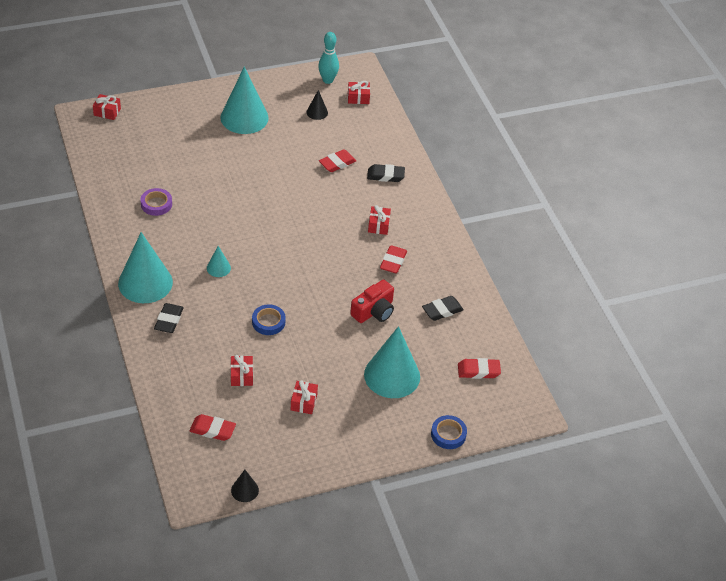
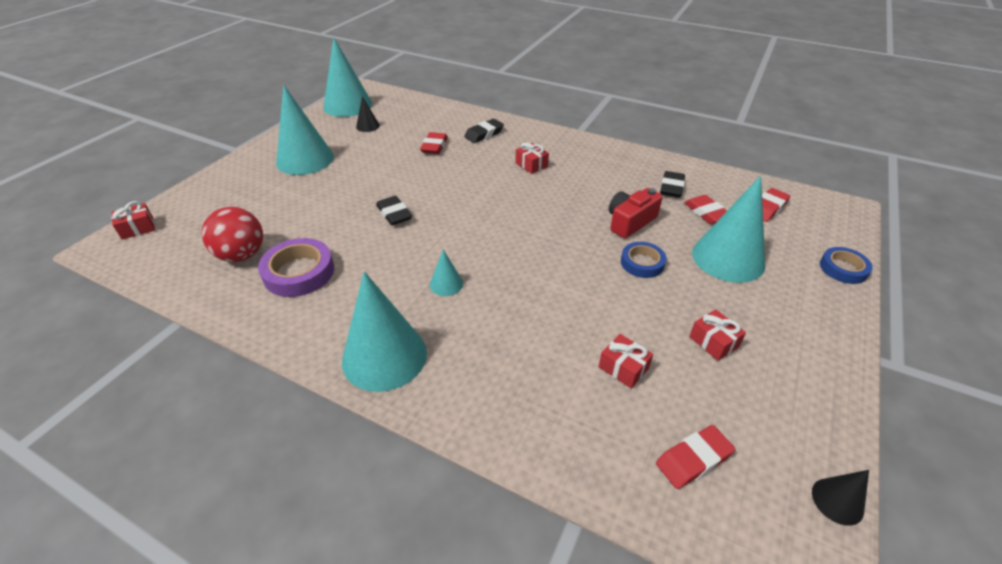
camera: 40 degrees left, 5 degrees down
(140, 171) = (242, 255): none -> red ball
(156, 204) = (299, 272): purple tape -> purple tape, size x1.57
(169, 320) = (466, 375): black eraser -> black eraser (394, 214)
(268, 322) = (565, 295): blue tape -> blue tape (642, 263)
(328, 80) = (348, 105): turquoise bowling pin -> turquoise cone
(358, 98) = (388, 104): red gift -> none
(374, 311) = (630, 222): red camera -> red camera turned 135 degrees counterclockwise
(393, 262) = (583, 180): red eraser -> red eraser (706, 213)

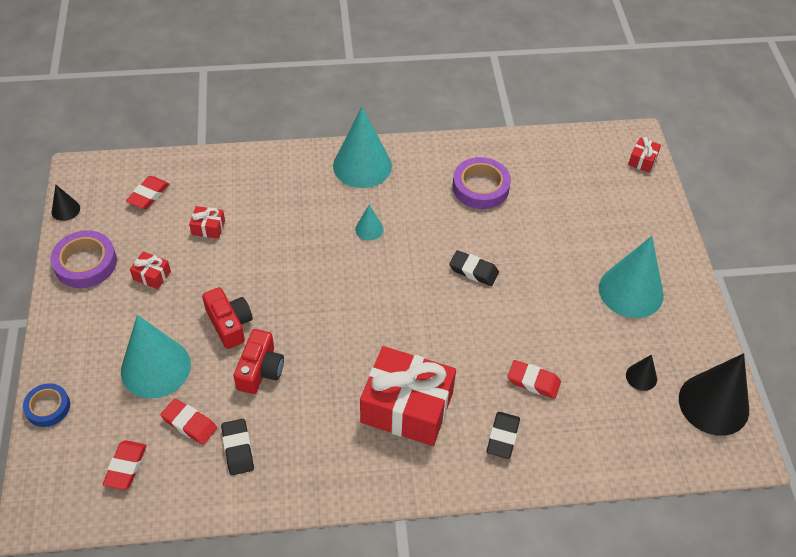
camera: 145 degrees right, 10 degrees up
(242, 255) = (537, 179): red ball -> none
(348, 105) = (713, 404): turquoise cone -> black cone
(434, 146) = (533, 382): red eraser -> red eraser turned 45 degrees counterclockwise
(531, 165) = (407, 407): red gift -> red gift, size x2.40
(642, 263) = (229, 324): blue tape -> red camera
(802, 395) = (85, 263): none -> purple tape

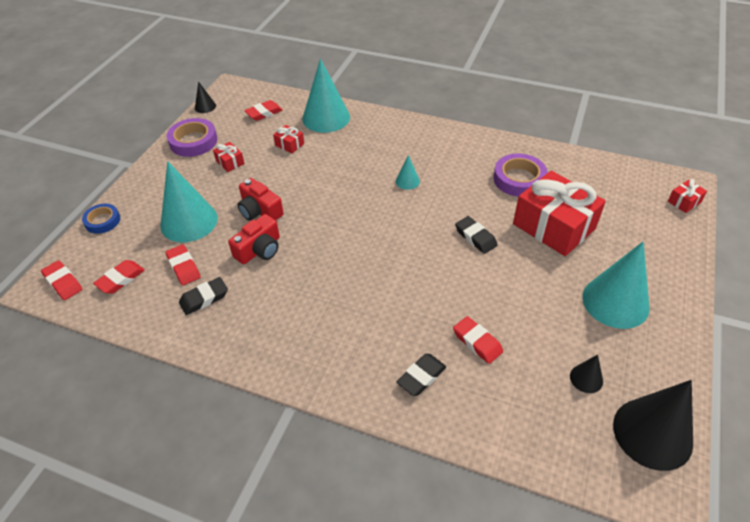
camera: 30 degrees right, 5 degrees down
(59, 499) = (63, 283): none -> red eraser
(229, 324) = (260, 211): red camera -> red camera turned 135 degrees clockwise
(238, 449) = (204, 298): black eraser -> black eraser turned 45 degrees clockwise
(362, 165) = (430, 137): turquoise cone -> turquoise cone (326, 118)
(407, 407) = (353, 319): red gift -> red gift (554, 226)

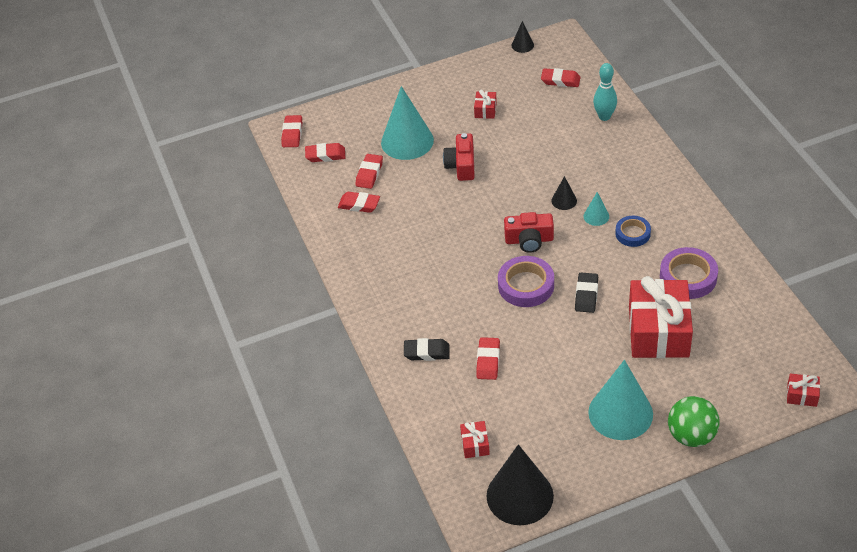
camera: 50 degrees right, 0 degrees up
(102, 221) = (355, 103): blue tape -> blue tape (632, 233)
(193, 141) = (479, 74): purple tape -> purple tape (526, 285)
(204, 298) = (359, 204): black eraser -> red eraser
(259, 249) = (428, 195): red camera -> red camera (529, 240)
(289, 144) = (546, 123): red gift -> red gift (475, 444)
(326, 118) = (604, 117): turquoise cone -> turquoise bowling pin
(586, 378) = (526, 436): black cone -> black cone (564, 200)
(674, 279) = (691, 435): none -> green ball

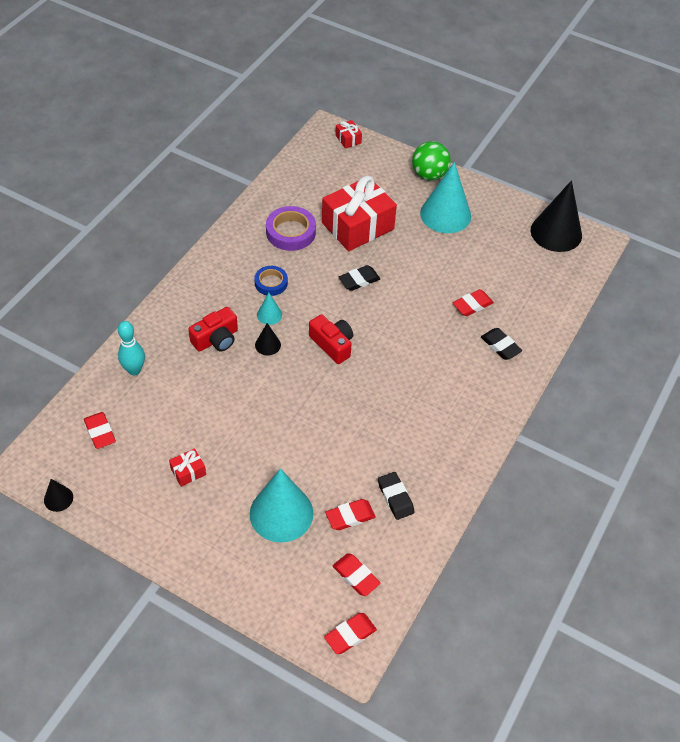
camera: 135 degrees left, 5 degrees up
(359, 204) = (395, 497): red eraser -> black eraser
(461, 165) = (281, 445): red camera -> red camera (216, 339)
(475, 444) = (544, 274): red gift -> none
(526, 285) = (382, 321): purple tape -> none

